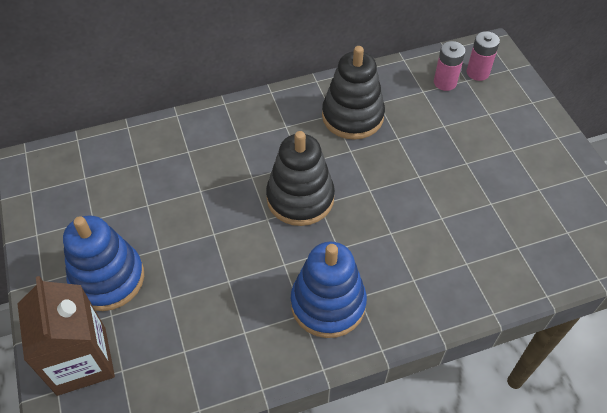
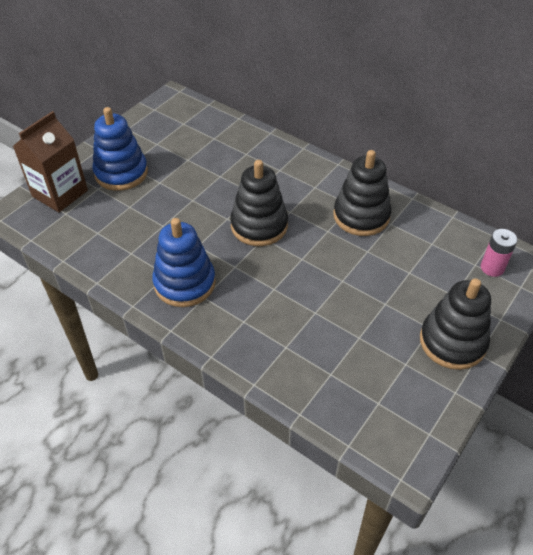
camera: 55 degrees right, 5 degrees down
(445, 82) = (456, 252): pink battery -> none
(536, 145) = (452, 342): none -> black stacking toy

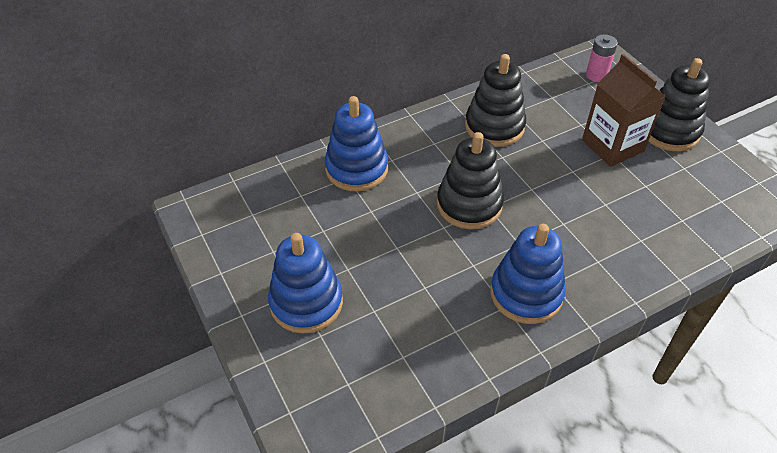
camera: 65 degrees left, 0 degrees up
(60, 193) = (305, 381): brown carton -> brown carton (612, 146)
(257, 155) = (356, 169): none -> blue stacking toy

